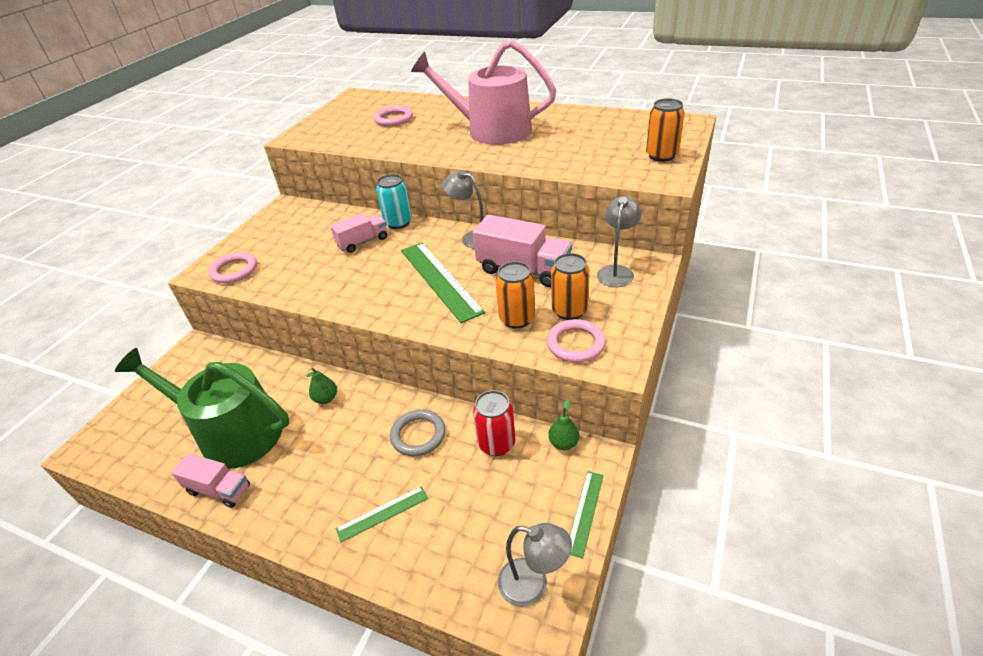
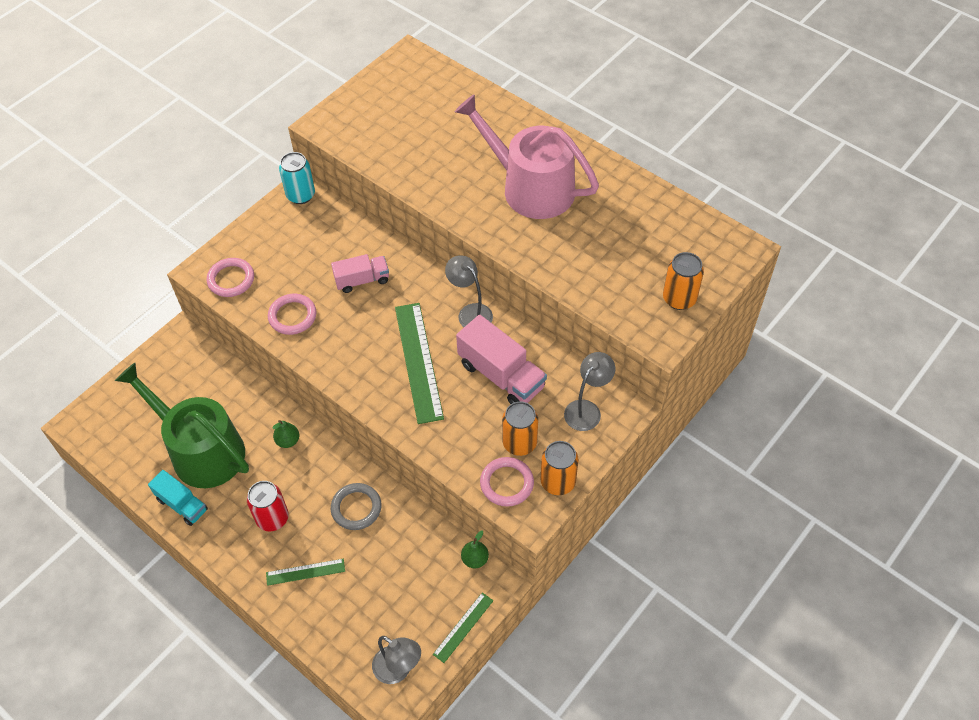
camera: 15 degrees right, 15 degrees up
(219, 489) = (182, 504): pink truck -> turquoise truck
(393, 119) = (436, 125): pink ring -> pink ring (292, 316)
(398, 223) = (405, 262): turquoise can -> turquoise can (301, 195)
(496, 443) = (419, 540): red can -> red can (272, 518)
(517, 319) = (469, 436): orange can -> orange can (558, 482)

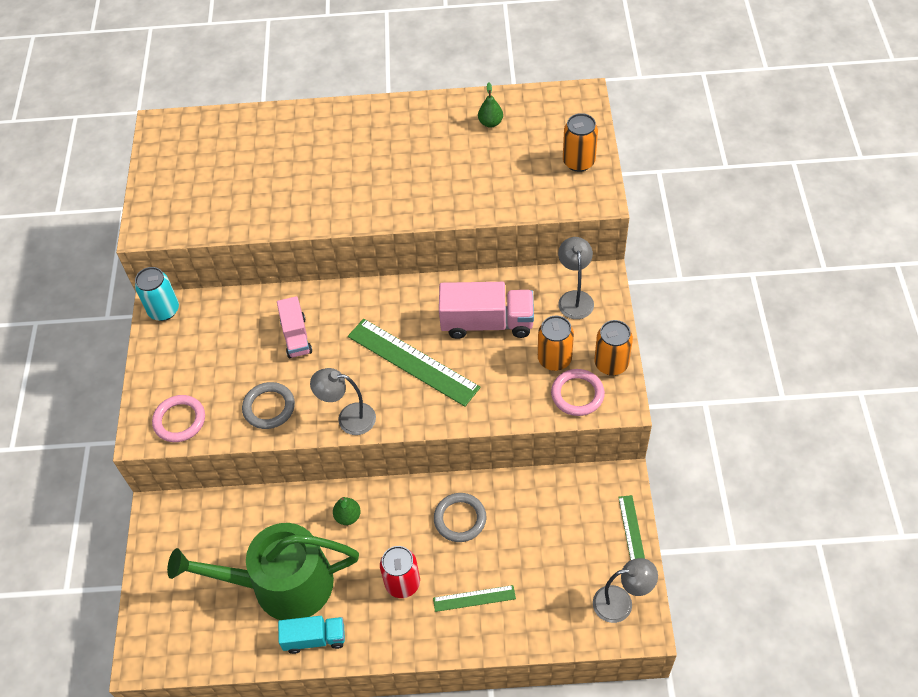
camera: 40 degrees left, 0 degrees up
(292, 316) = (269, 407): pink ring -> grey ring
(305, 572) = (474, 598): green ruler -> green ruler turned 45 degrees clockwise
(362, 280) = (296, 336): pink truck -> pink truck turned 135 degrees clockwise
(470, 312) = (411, 296): grey lamp -> grey lamp (348, 418)
(475, 559) = (587, 479): green pear -> green pear (490, 123)
(530, 187) = (380, 159): pink watering can -> none

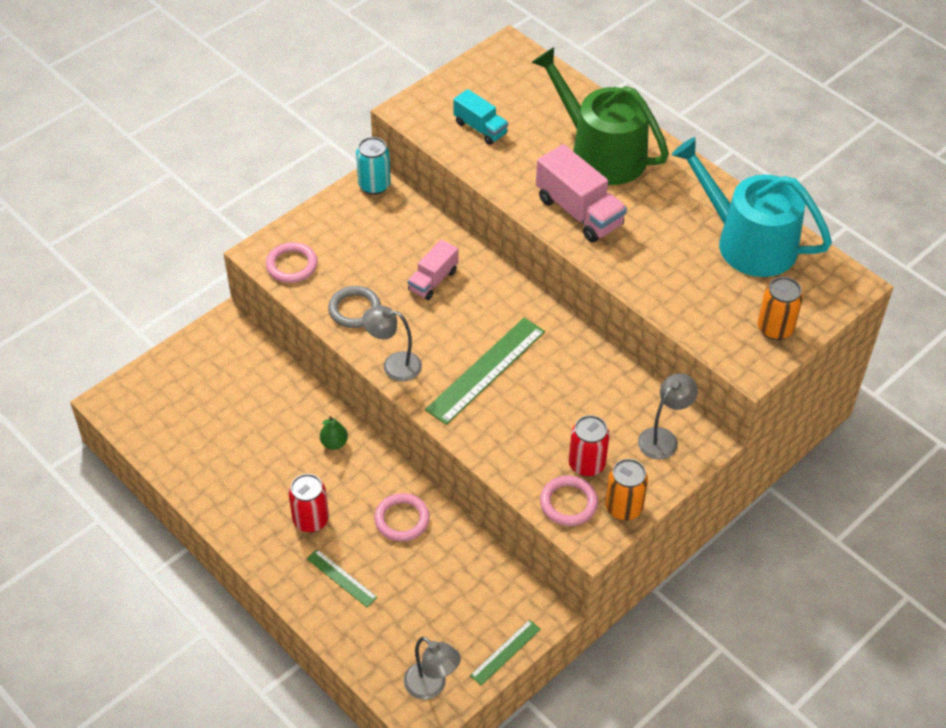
camera: 45 degrees right, 5 degrees down
(282, 584) = (240, 442): green watering can -> green watering can (600, 152)
(314, 638) = (215, 495): turquoise truck -> turquoise truck (480, 128)
(348, 418) = (394, 365): grey lamp -> grey lamp turned 45 degrees counterclockwise
(412, 362) = (486, 370): green ruler -> green ruler turned 45 degrees clockwise
(460, 519) = (402, 519): grey ring -> pink ring
(487, 323) = (574, 394): pink truck -> pink truck (579, 212)
(490, 123) = (747, 242): green pear -> turquoise watering can
(554, 359) = (586, 464): orange can -> red can

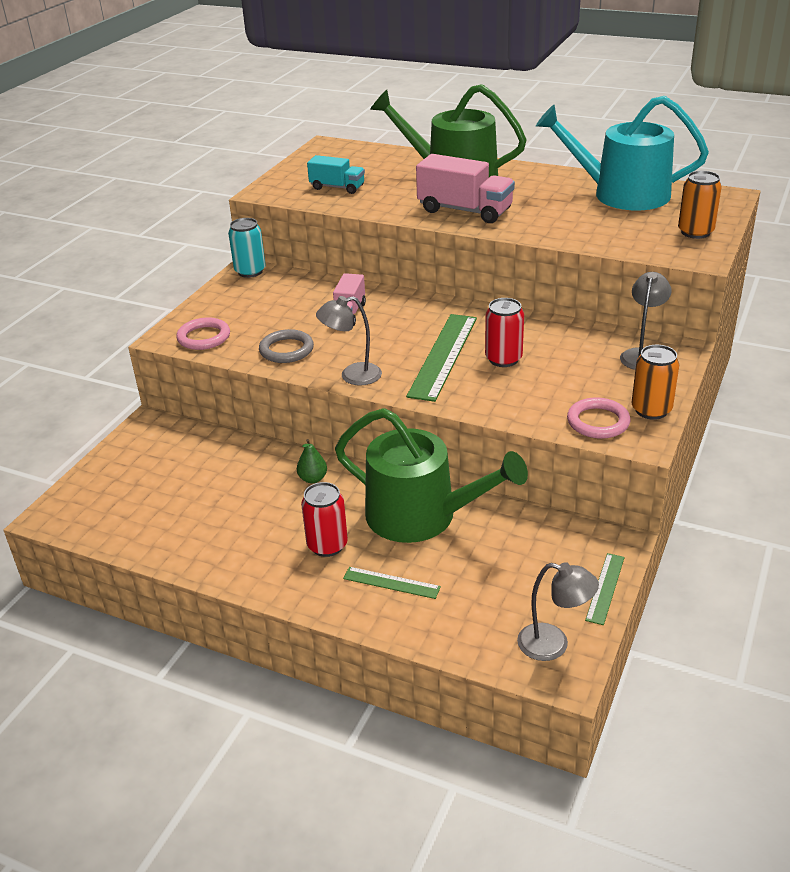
camera: 20 degrees left, 15 degrees down
(402, 519) = (421, 516): pink ring -> green watering can
(586, 464) = (590, 391): red can -> red can (503, 359)

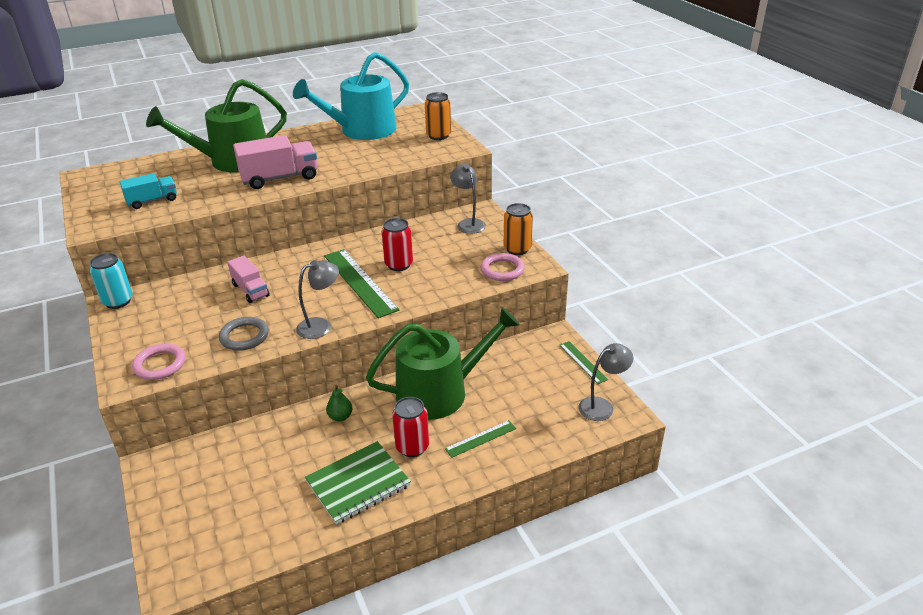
camera: 50 degrees left, 0 degrees up
(246, 542) = (358, 483): none -> green notebook
(352, 376) = (321, 326): grey lamp -> grey lamp turned 150 degrees counterclockwise

